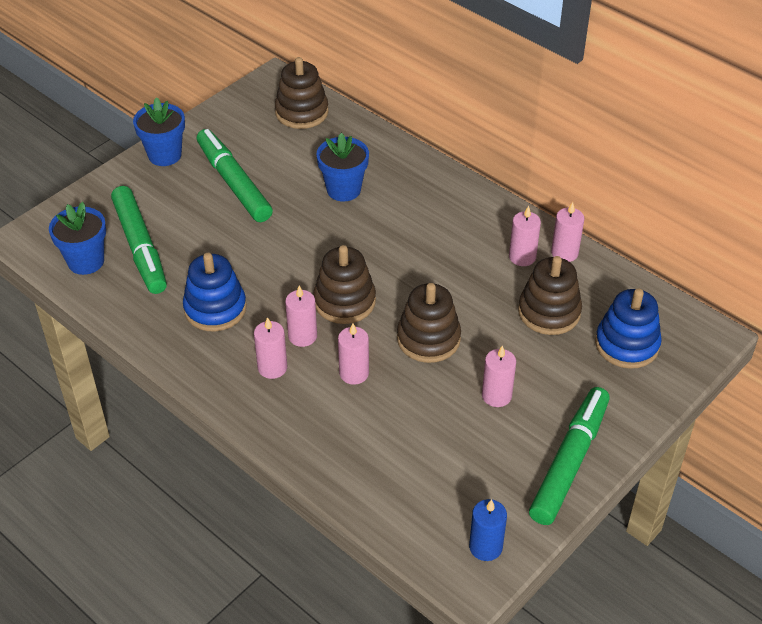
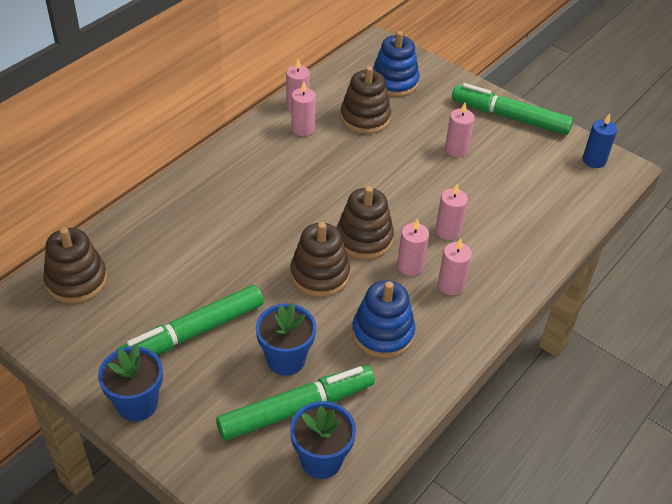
camera: 95 degrees left, 0 degrees up
(343, 190) = (210, 242): blue flower pot -> blue flower pot (286, 359)
(428, 339) = (402, 185): brown stacking toy -> brown stacking toy (320, 274)

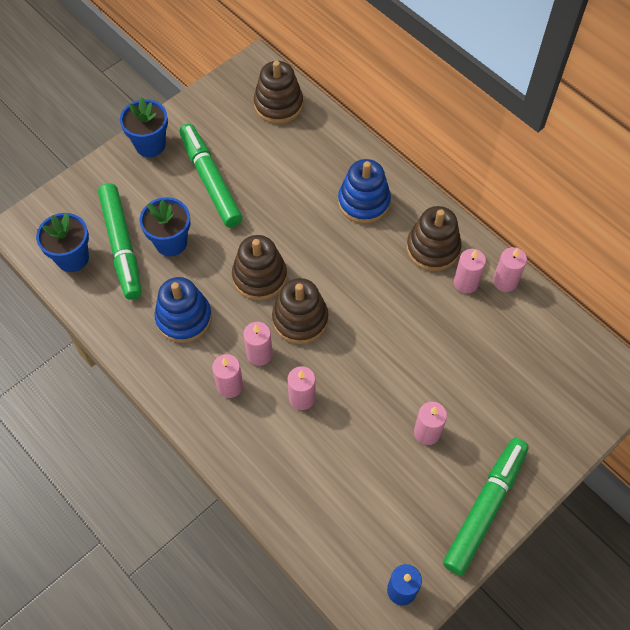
camera: 100 degrees right, 15 degrees up
(365, 118) = (484, 345): brown stacking toy -> brown stacking toy (433, 248)
(394, 82) = (551, 386): blue stacking toy -> blue stacking toy (364, 202)

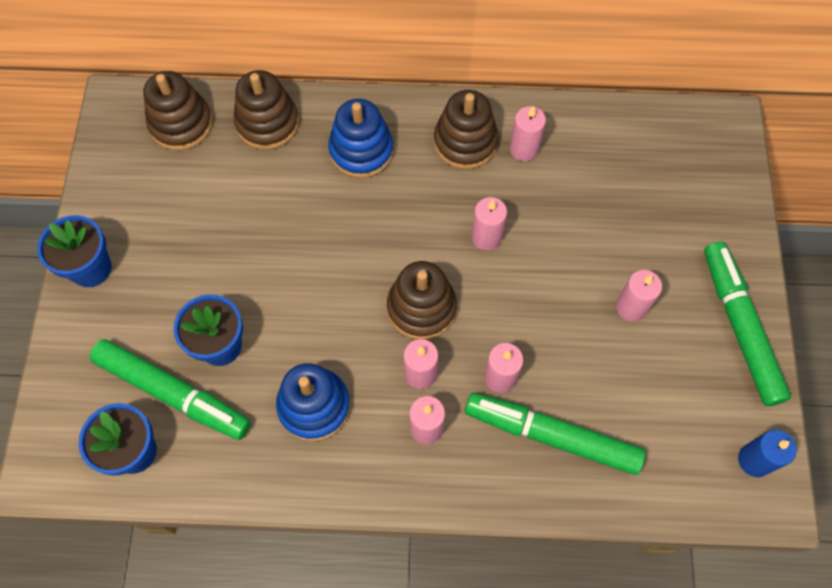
camera: 45 degrees left, 5 degrees up
(210, 180) = (193, 252): green marker -> green marker (551, 436)
(259, 277) = (342, 302): brown stacking toy -> brown stacking toy (267, 123)
(505, 281) = (553, 120): pink candle -> pink candle (486, 237)

